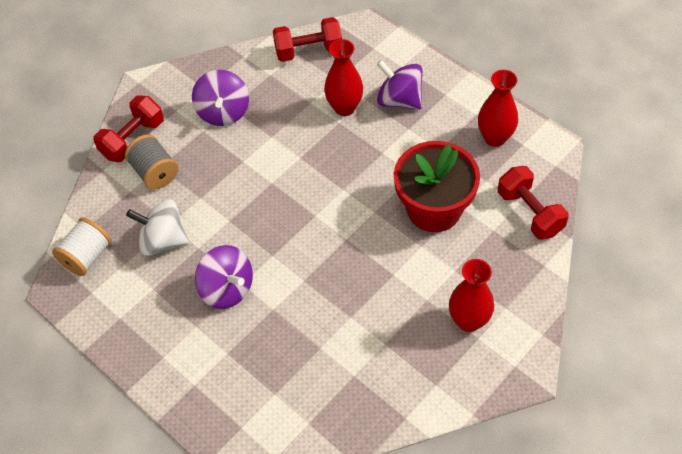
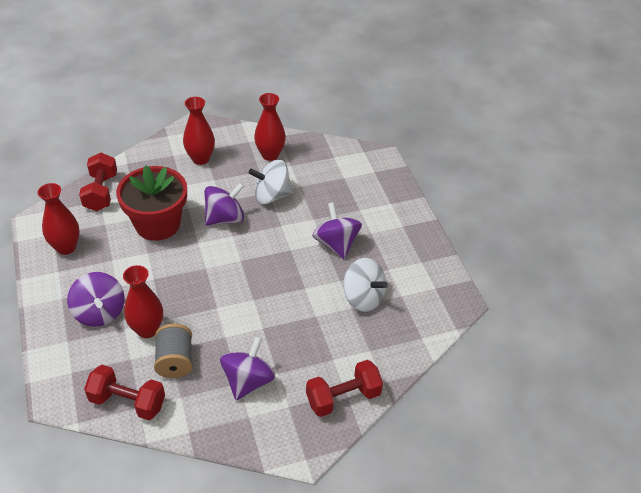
camera: 155 degrees left, 10 degrees down
(87, 256) = (428, 315): white spool -> none
(155, 172) = (340, 356): grey spool -> grey spool (175, 361)
(343, 314) = (271, 195): none -> white spinning top
(371, 255) = (225, 218): none -> purple spinning top
(391, 377) = (270, 155): none -> red vase

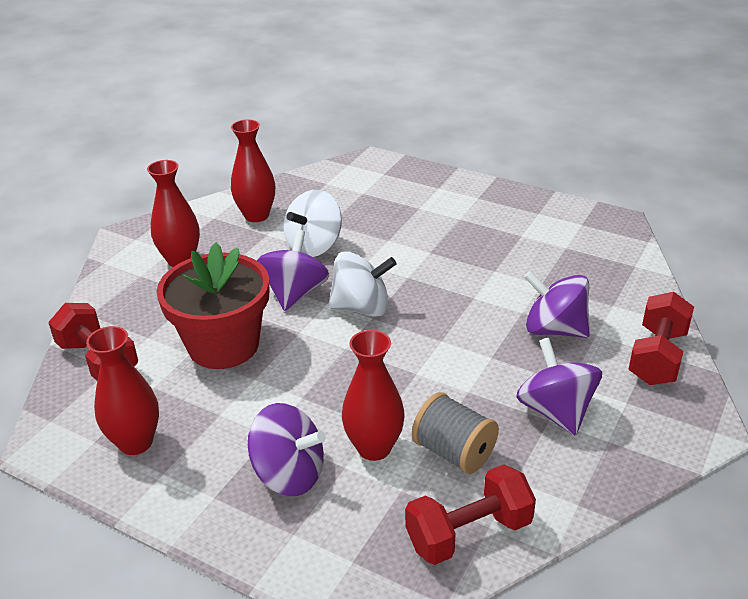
camera: 40 degrees left, 10 degrees down
(336, 244) = (443, 245): purple spinning top -> purple spinning top (554, 329)
(363, 298) = (538, 270): white spinning top -> white spinning top (362, 308)

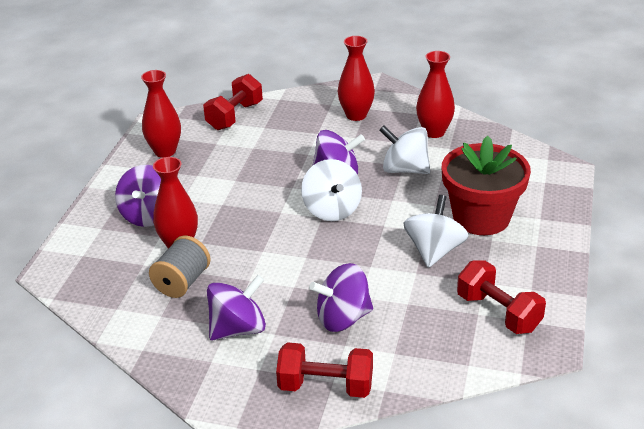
camera: 75 degrees right, 0 degrees up
(223, 345) = (265, 159): red flower pot -> red flower pot (481, 217)
(464, 253) = (434, 251): none -> white spinning top
(469, 533) = (109, 300): red dumbbell -> red dumbbell (498, 313)
(554, 329) = (343, 318): purple spinning top -> purple spinning top turned 120 degrees counterclockwise

